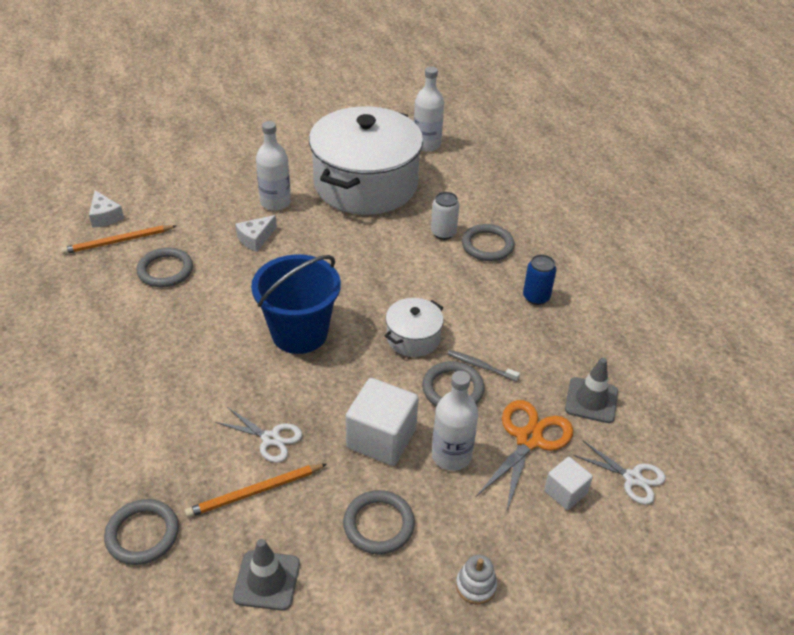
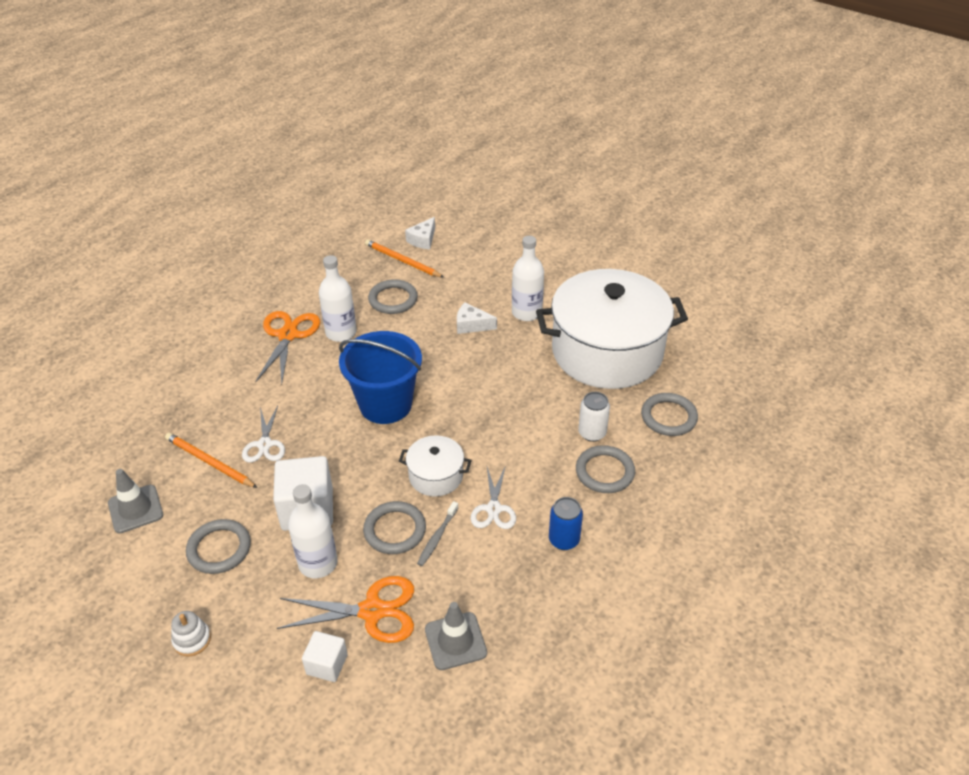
camera: 60 degrees right, 0 degrees up
(132, 362) = (288, 335): none -> orange scissors
(142, 534) = (142, 425): grey ring -> grey ring (668, 417)
(426, 144) = (711, 362): white bottle -> white bottle (341, 333)
(480, 366) = (437, 537): grey toothbrush -> grey toothbrush turned 150 degrees counterclockwise
(632, 478) = (377, 714): white scissors -> white scissors (493, 509)

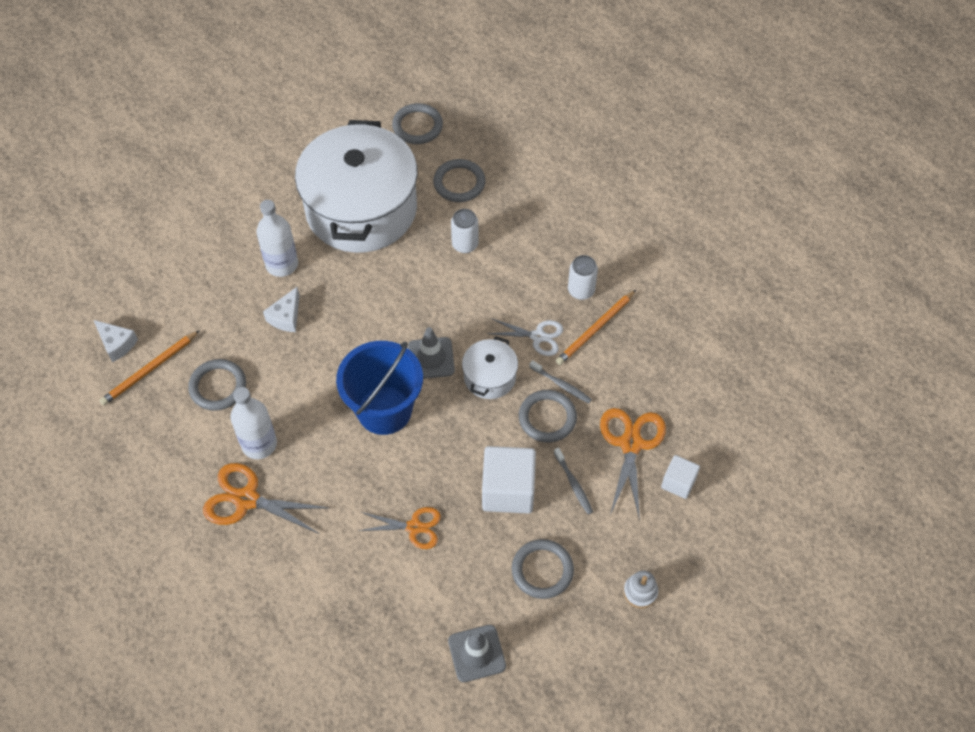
camera: 80 degrees left, 15 degrees up
(209, 462) = (427, 582): orange pencil -> orange pencil (595, 329)
(264, 444) = (414, 527): white scissors -> orange scissors
(318, 563) = (573, 484): white bottle -> grey toothbrush
(455, 641) = (668, 385): grey traffic cone -> grey traffic cone (431, 358)
(564, 540) = (581, 290): blue can -> white can
(604, 472) = (513, 245): grey ring -> grey ring (417, 126)

